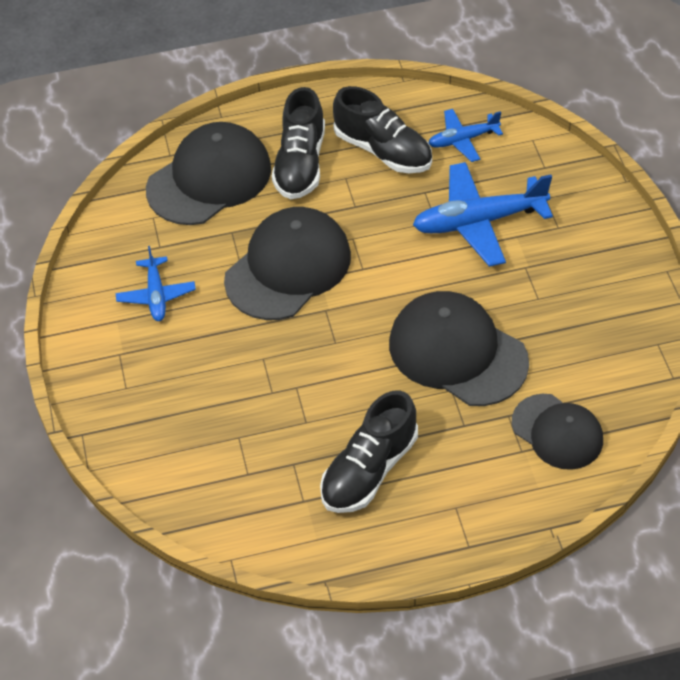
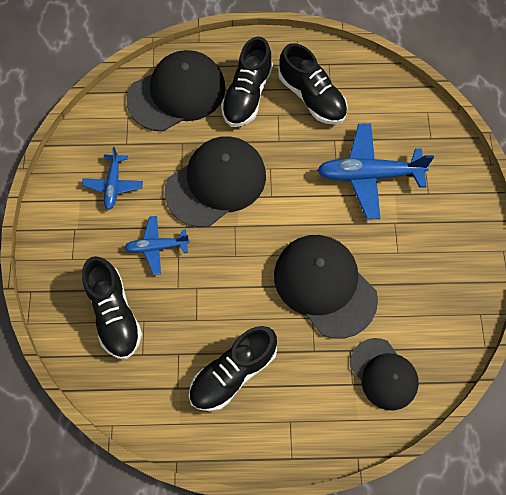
camera: 10 degrees right, 15 degrees up
(199, 437) = (114, 314): none -> black shoe
(463, 140) = (374, 101): blue plane -> blue plane (157, 247)

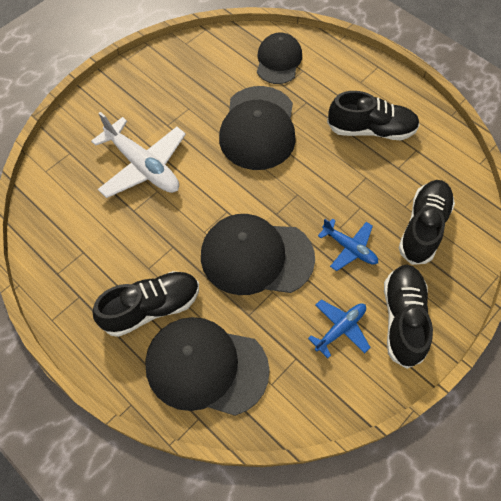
camera: 135 degrees left, 5 degrees down
(311, 97) = (106, 258): black shoe -> black shoe (403, 319)
(369, 175) = (143, 166): blue plane -> white plane

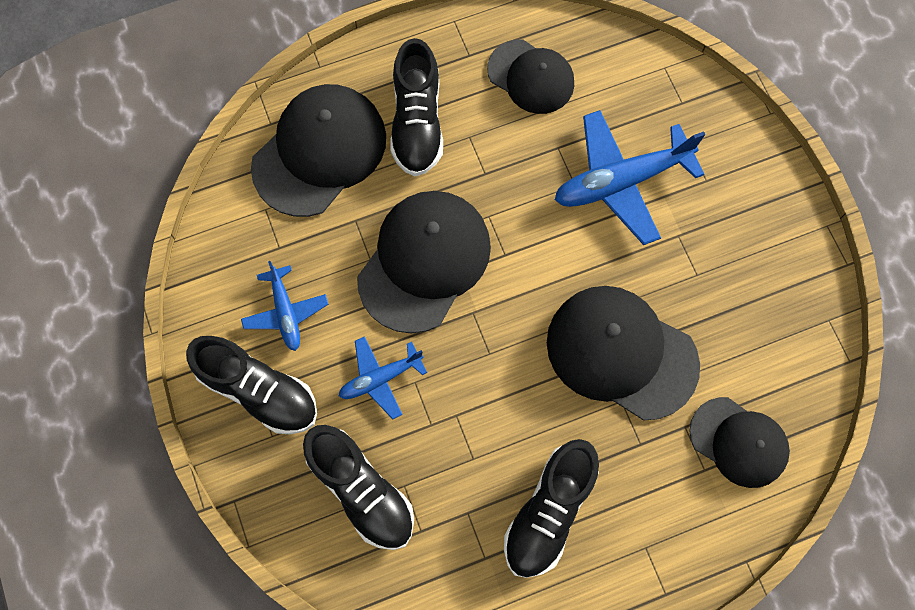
camera: 115 degrees right, 10 degrees up
(83, 248) = (531, 77): none -> black cap
(143, 166) = (621, 181): white plane -> blue plane

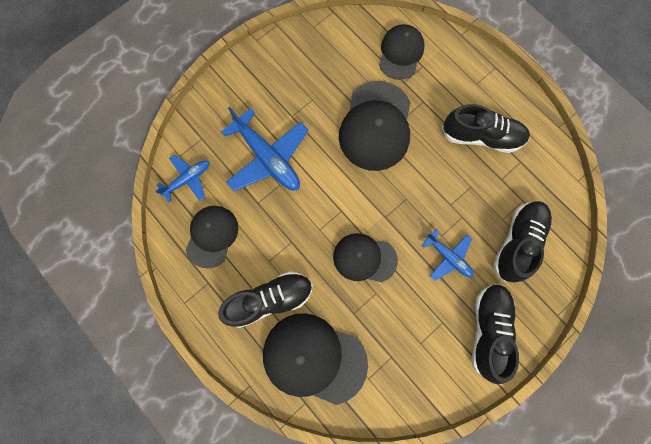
camera: 110 degrees left, 5 degrees up
(285, 312) = (432, 333): blue plane -> blue plane (188, 179)
(424, 261) = (364, 258): black cap -> black cap, size x0.63

